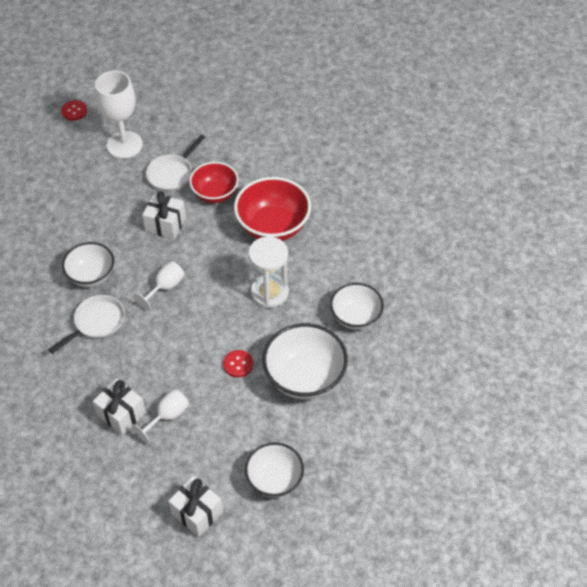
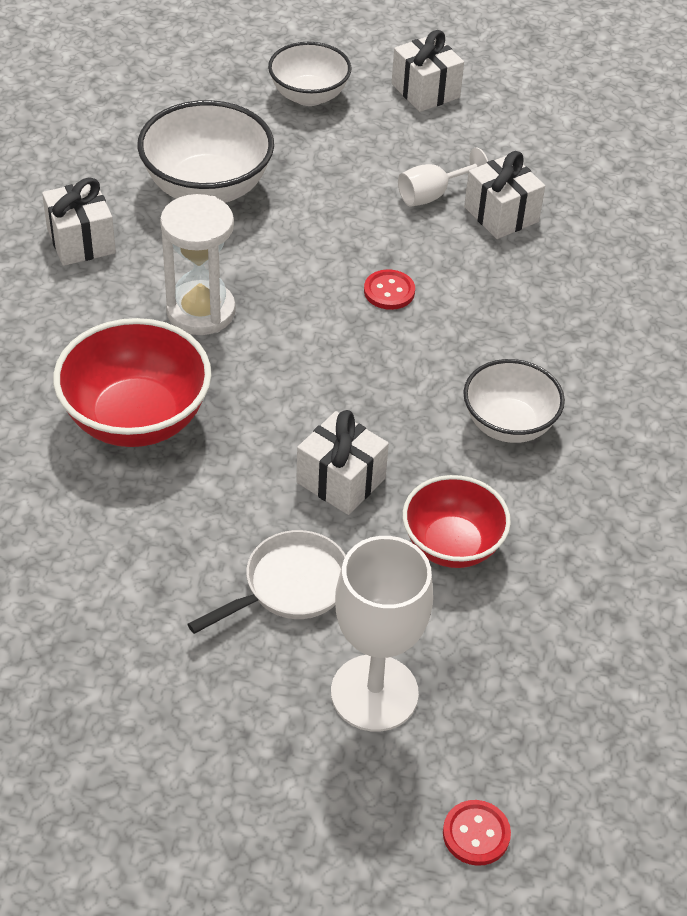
camera: 165 degrees left, 5 degrees down
(96, 323) = (514, 344): white pan -> none
(165, 287) = (378, 368): white goblet -> none
(215, 193) = (218, 516): red bowl -> red bowl (452, 545)
(238, 364) = (300, 229): red button -> red button (389, 291)
(356, 317) = (81, 241): white bowl -> white gift

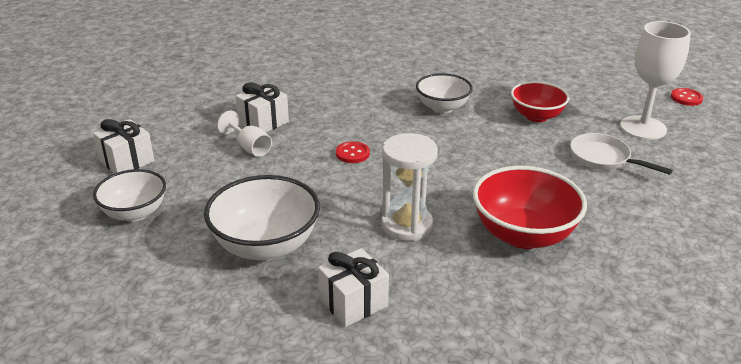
camera: 100 degrees left, 15 degrees down
(341, 480) = (518, 152): white gift -> none

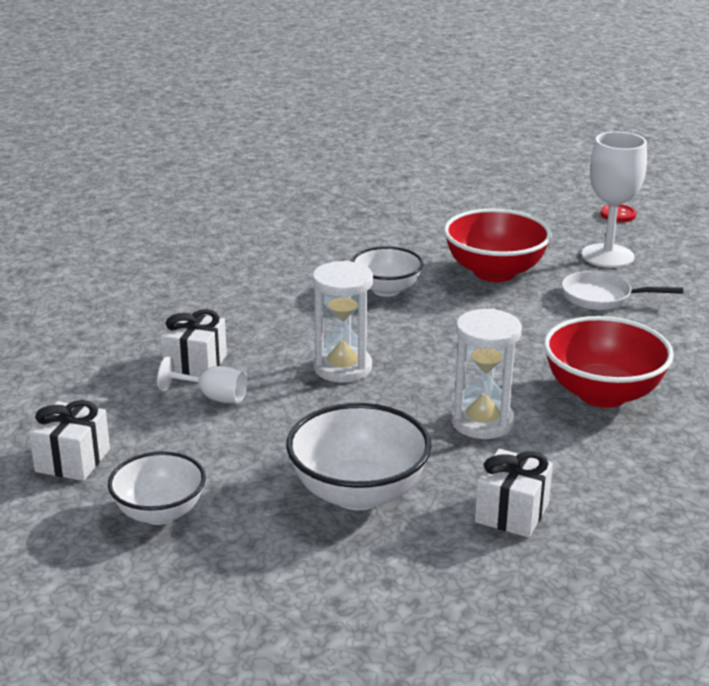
camera: 30 degrees left, 5 degrees down
(352, 153) = (342, 368): red button -> white hourglass
(536, 116) = (494, 272): red bowl -> red bowl, size x1.52

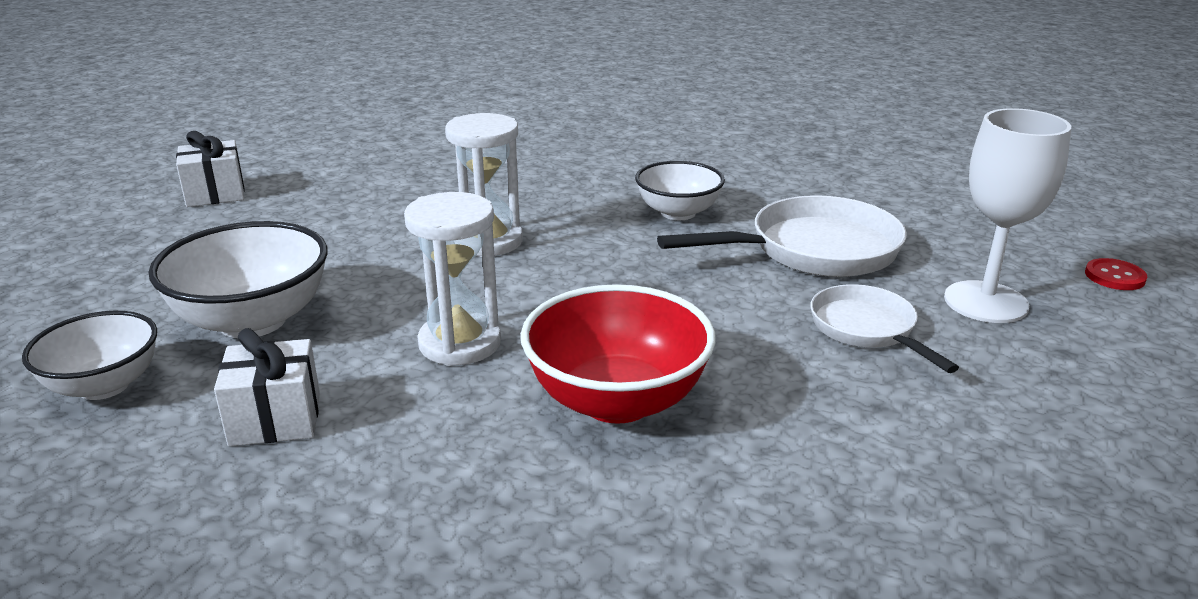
camera: 55 degrees right, 0 degrees up
(159, 513) = (155, 248): white bowl -> white bowl (104, 386)
(195, 364) = (418, 184): white gift -> none
(213, 397) = (369, 208): white goblet -> none
(494, 272) = (813, 250): red bowl -> white pan

